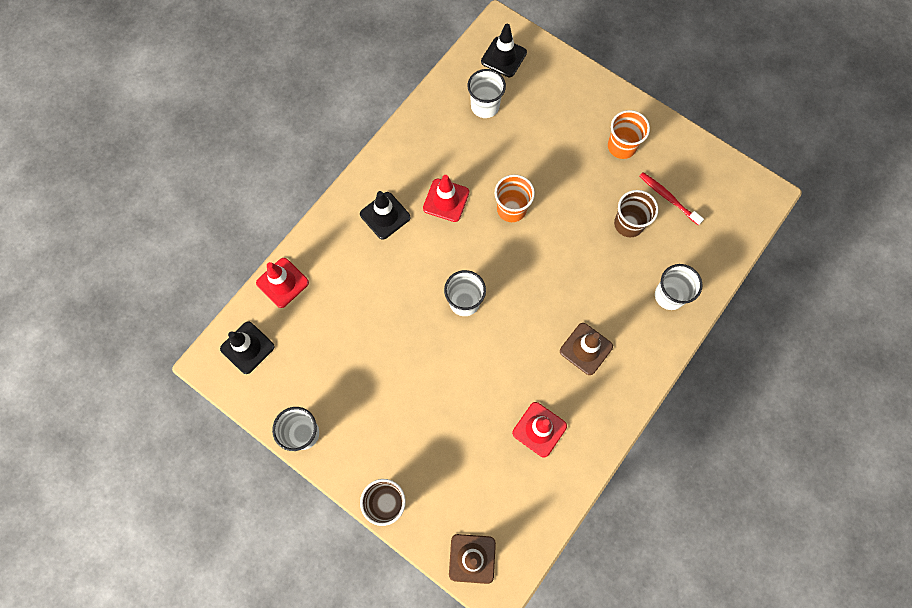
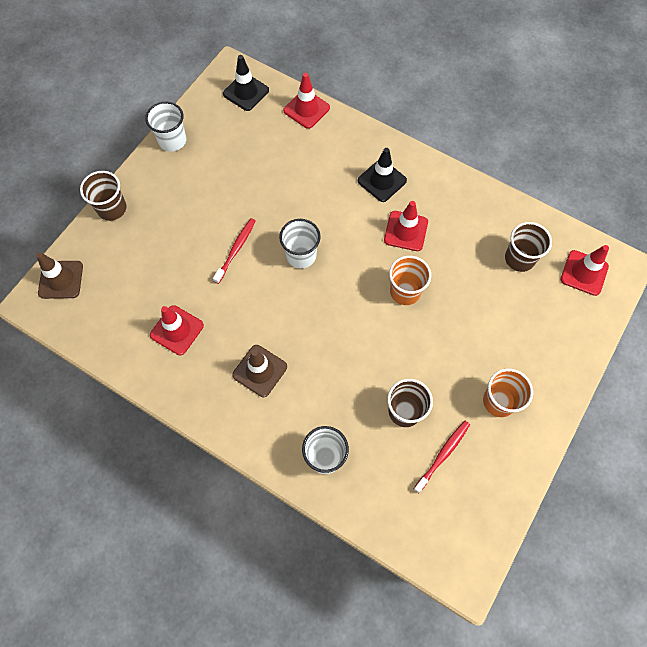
camera: 85 degrees right, 5 degrees down
(451, 366) = (236, 249): none -> red toothbrush
(485, 106) = (519, 258): white cup -> brown cup
(503, 57) = (584, 273): black traffic cone -> red traffic cone

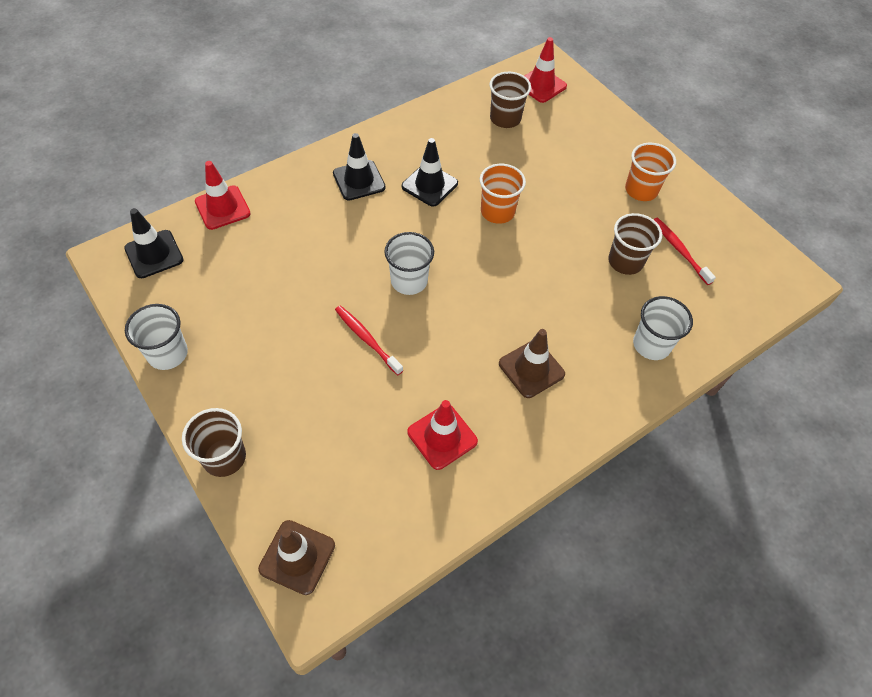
camera: 70 degrees left, 10 degrees down
(406, 231) = (429, 185): red traffic cone -> black traffic cone

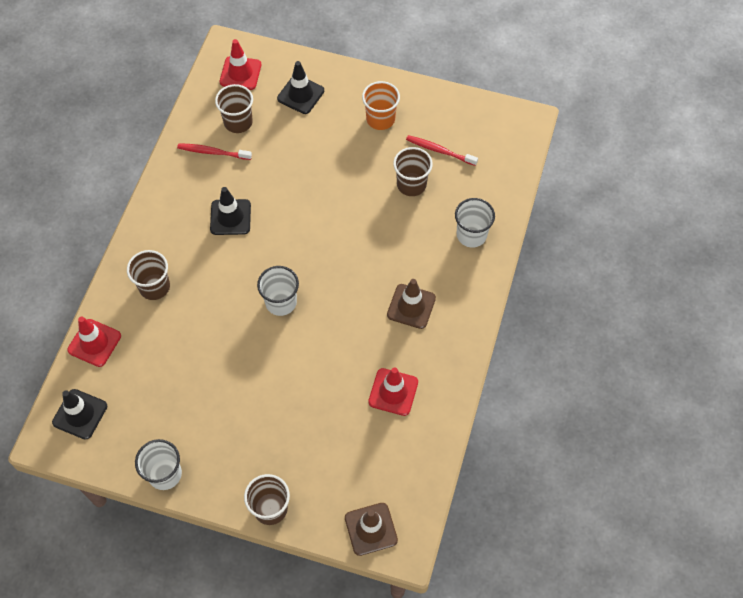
camera: 35 degrees left, 5 degrees up
(313, 197) = (154, 287): none -> brown cup
(359, 180) = (175, 249): black traffic cone -> black traffic cone (300, 94)
(366, 339) = (289, 364): red toothbrush -> red toothbrush (212, 152)
(497, 212) = (296, 205): orange cup -> none

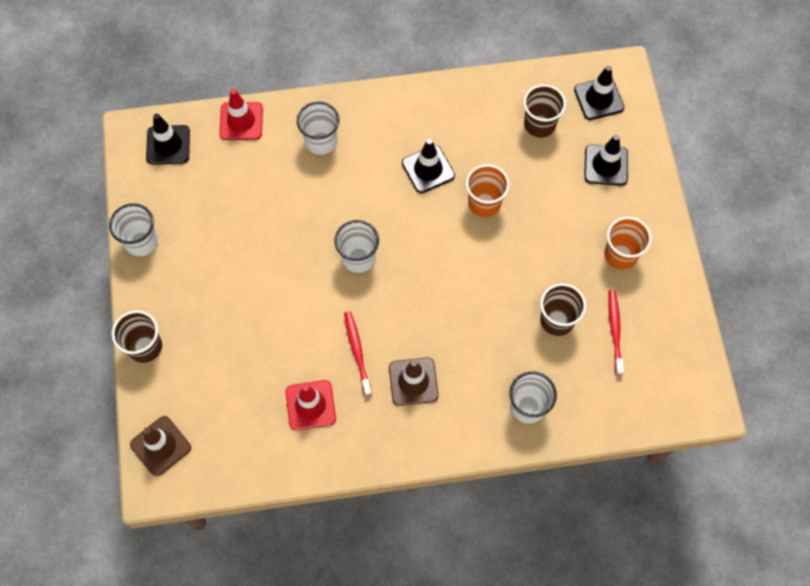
camera: 65 degrees right, 5 degrees up
(154, 287) = (321, 141): brown cup -> white cup
(212, 152) = (492, 119): red toothbrush -> red toothbrush (357, 351)
(240, 73) = (598, 99): red traffic cone -> black traffic cone
(284, 190) = (484, 203): none -> orange cup

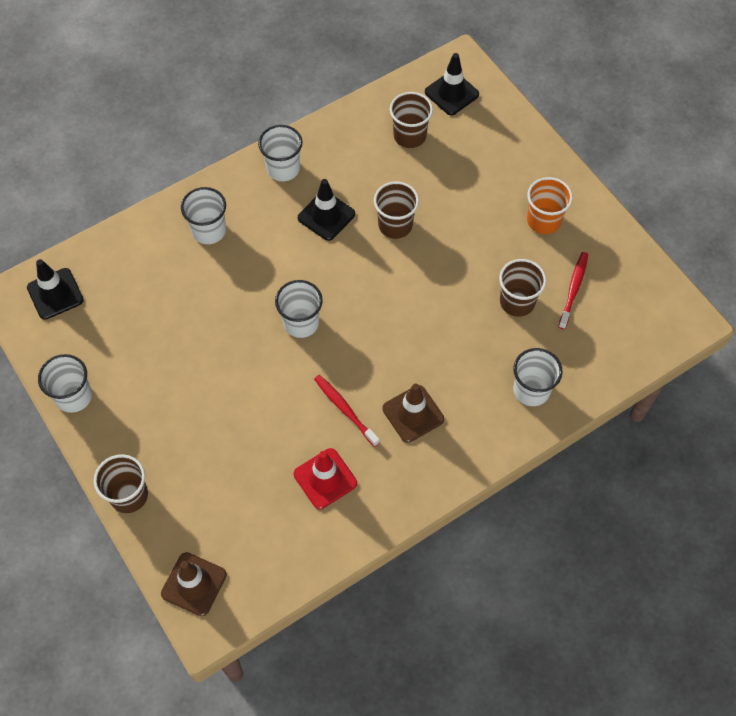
camera: 25 degrees left, 5 degrees down
(241, 121) = (119, 243): red traffic cone -> none
(412, 110) = (283, 168): none -> white cup
(484, 203) = (395, 225): orange cup -> brown cup
(606, 165) = (489, 148): black traffic cone -> none
(615, 330) = (573, 289): red toothbrush -> red toothbrush turned 45 degrees clockwise

